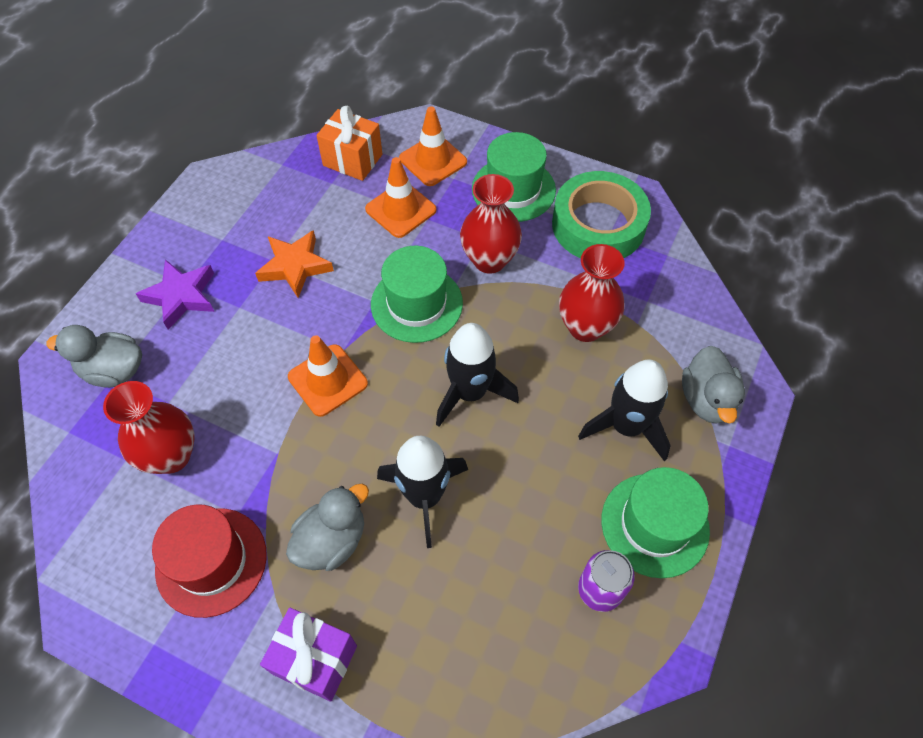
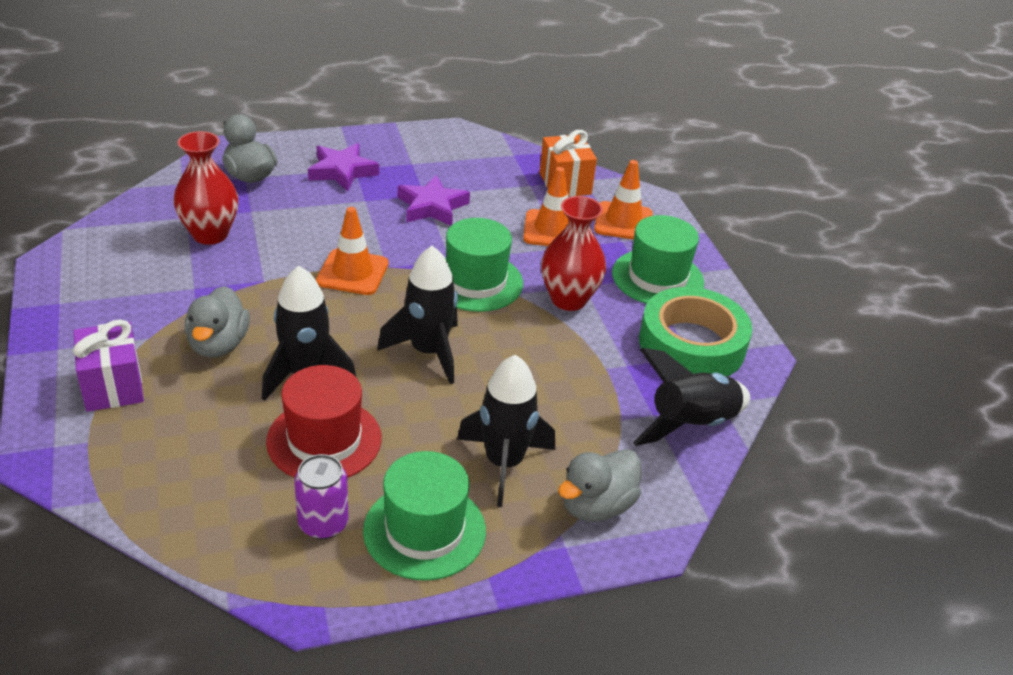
camera: 45 degrees right, 20 degrees down
(211, 561) = (146, 295): red hat -> red hat (324, 440)
(295, 266) = (432, 206): orange star -> purple star
(332, 540) = (218, 344): grey duck -> grey duck turned 90 degrees clockwise
(585, 327) = (574, 388): red vase -> none
(673, 287) = (691, 424): none -> black rocket

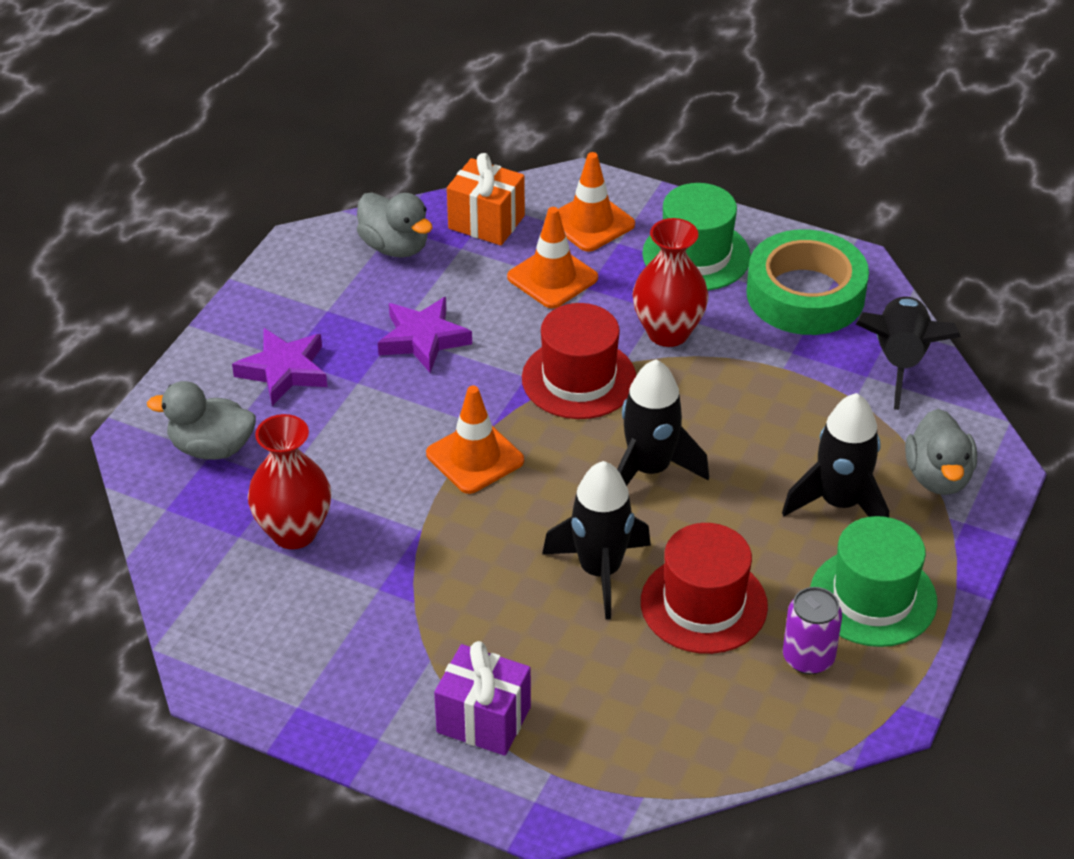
camera: 45 degrees left, 5 degrees up
(218, 344) = (493, 612): grey duck -> grey duck (395, 247)
(476, 282) = (579, 379): green hat -> red hat

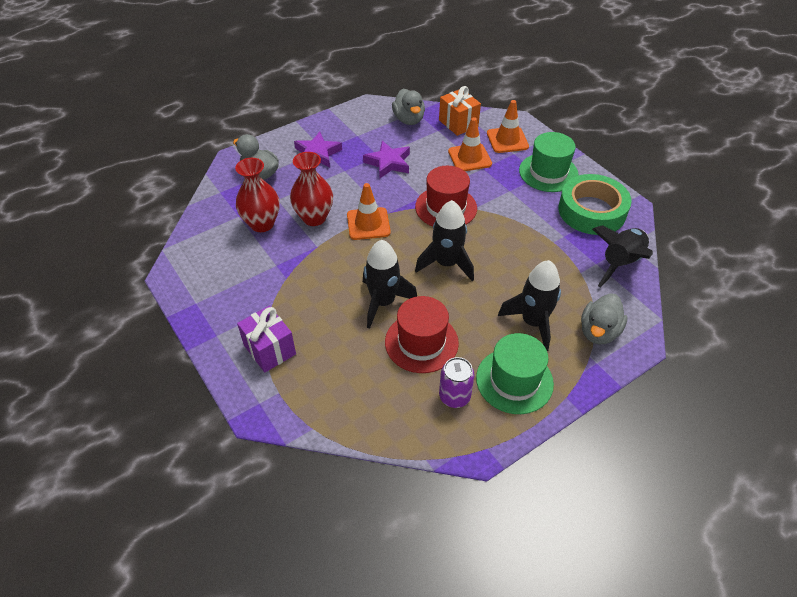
camera: 30 degrees right, 5 degrees up
(668, 332) = (506, 203): red vase -> red vase (314, 218)

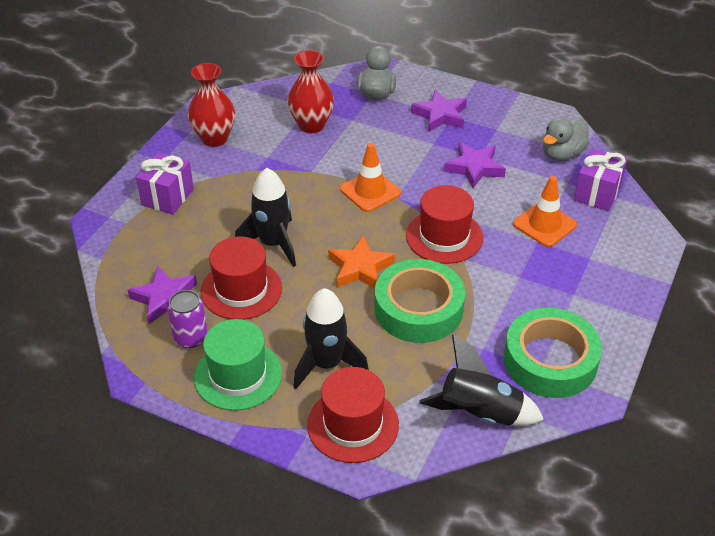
camera: 60 degrees right, 5 degrees down
(314, 218) = (347, 153): red vase -> red vase (214, 138)
(397, 398) = (165, 299): none -> purple star
(446, 263) = (360, 268): black rocket -> orange star
(458, 123) = (597, 193): orange gift -> purple gift
(507, 140) = (609, 244): orange traffic cone -> none
(508, 251) = (418, 308): none -> green tape
(548, 172) = (584, 299): green hat -> none
(598, 332) = (353, 424): grey duck -> red hat

